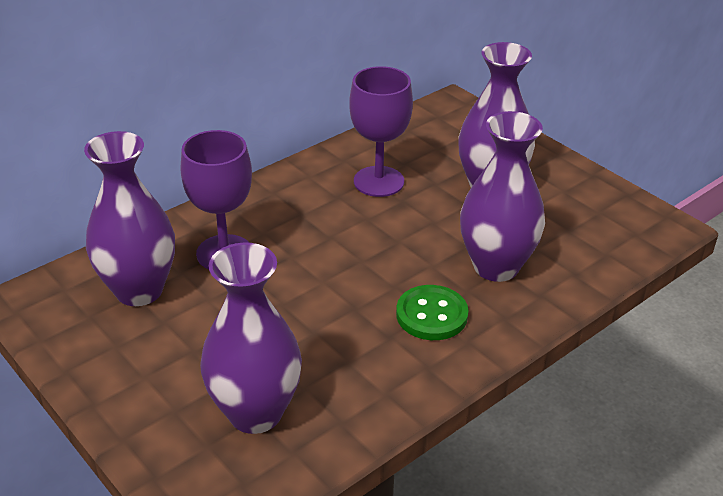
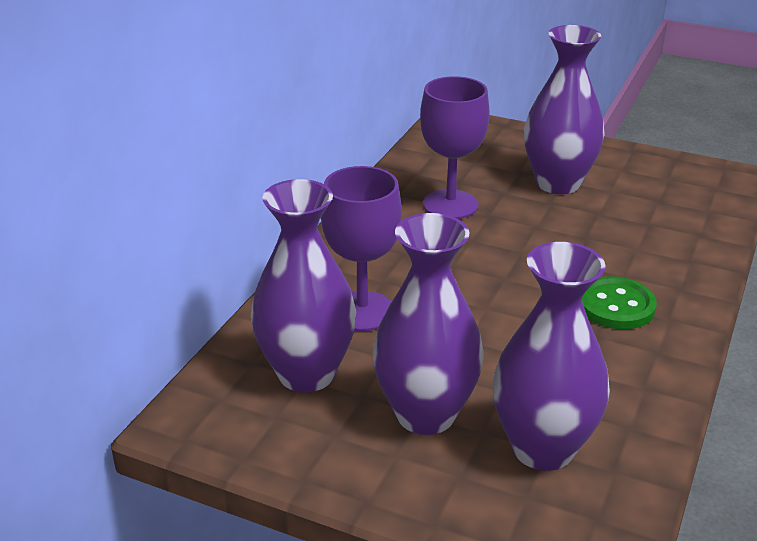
camera: 25 degrees left, 5 degrees down
(496, 266) = (629, 248): purple vase -> purple vase (425, 414)

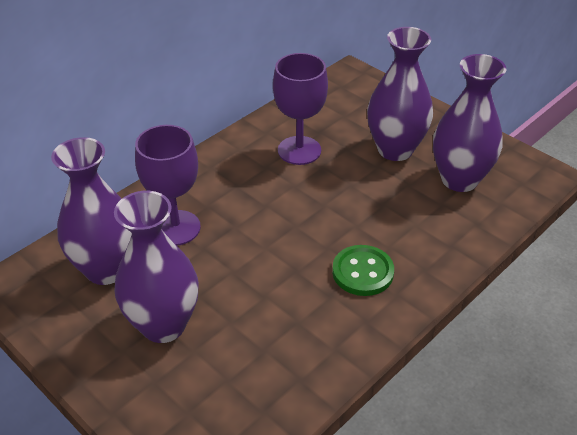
camera: 20 degrees right, 10 degrees up
(543, 448) = (225, 377): purple vase -> purple vase (459, 179)

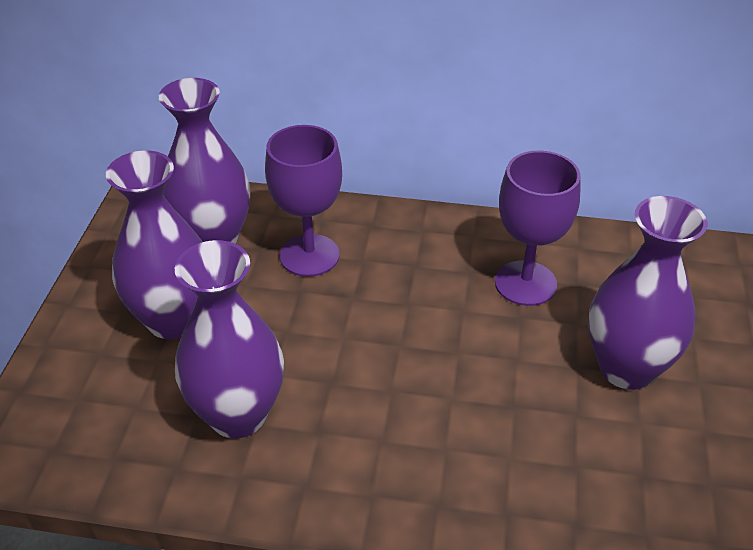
camera: 55 degrees right, 0 degrees up
(362, 272) = (379, 443): green button -> none
(459, 179) = (643, 463): purple vase -> purple vase (238, 415)

